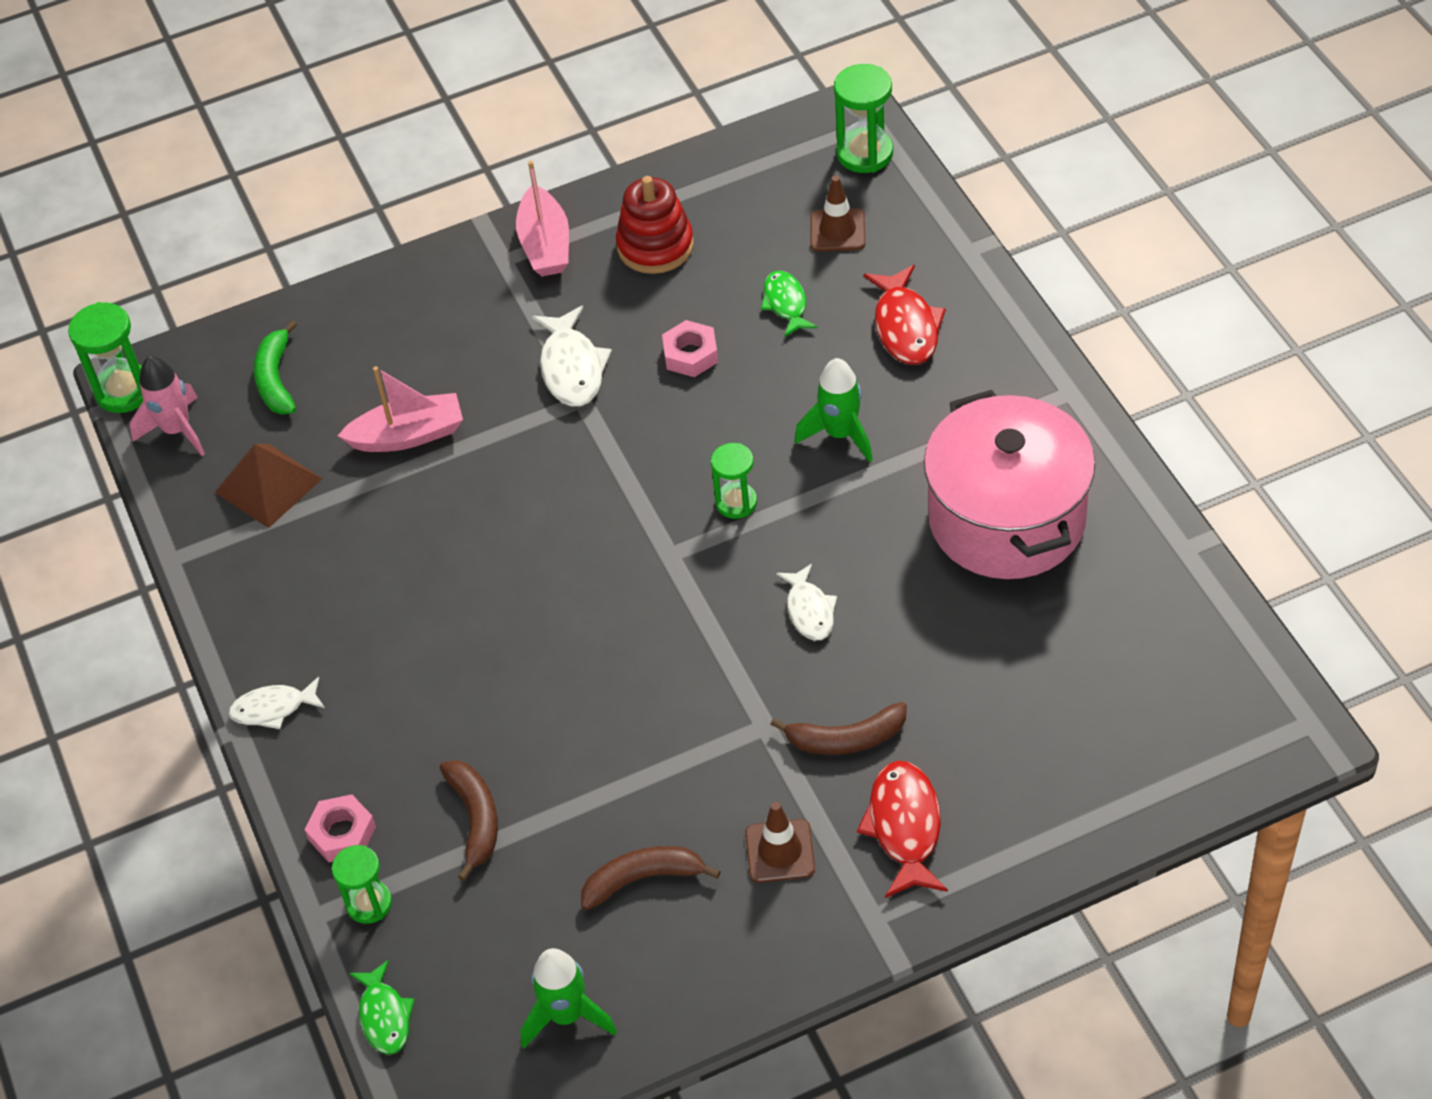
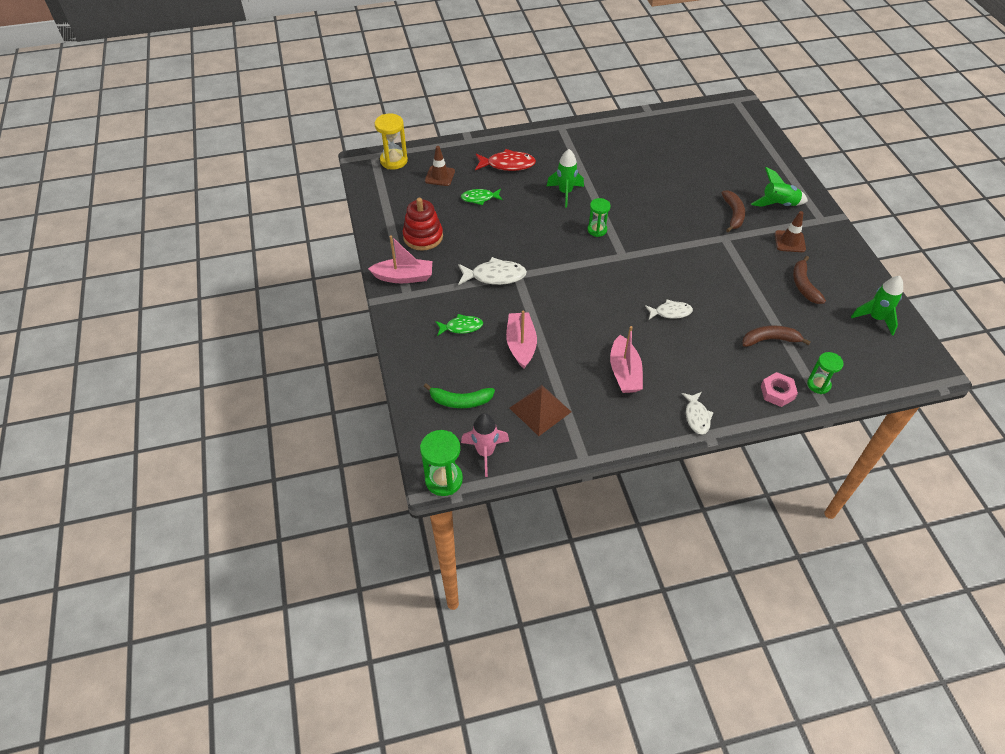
camera: 85 degrees left, 0 degrees up
(363, 591) = (624, 372): none -> pink boat
(384, 1016) = (881, 383): green fish -> green fish (461, 327)
(690, 354) = (500, 233): pink nut -> none
(809, 610) = (663, 216): white fish -> white fish (670, 312)
(865, 153) = (394, 161): green hourglass -> yellow hourglass
(905, 827) = (778, 204): red fish -> green rocket
(1006, 519) = (625, 154): pink pot -> none

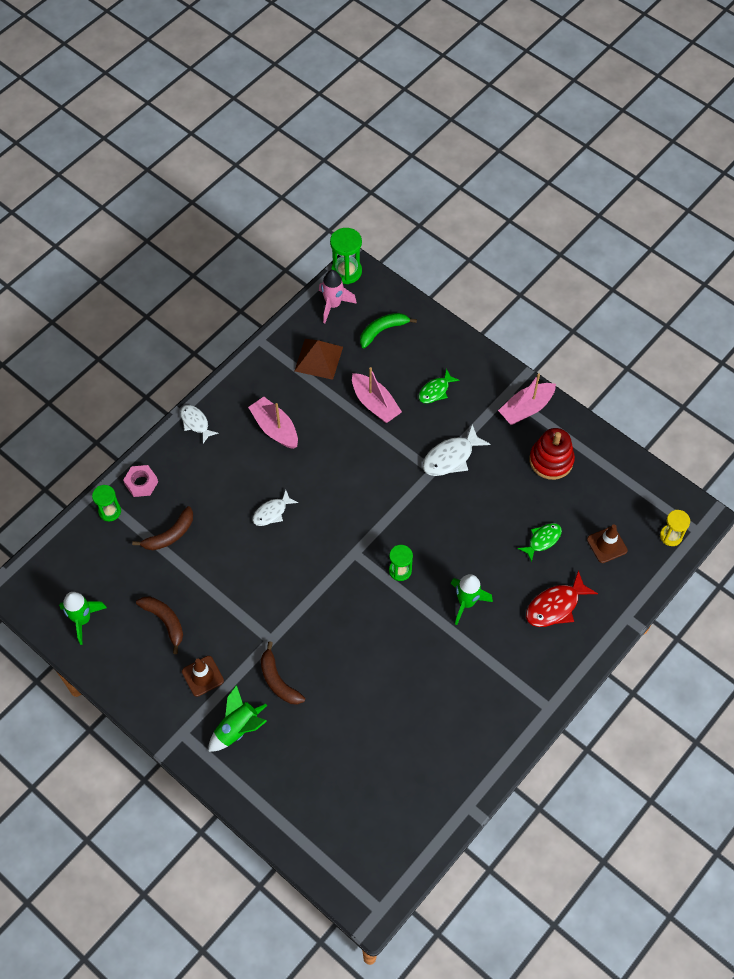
camera: 145 degrees right, 10 degrees up
(394, 161) = (671, 536): yellow hourglass -> yellow hourglass, size x0.67

